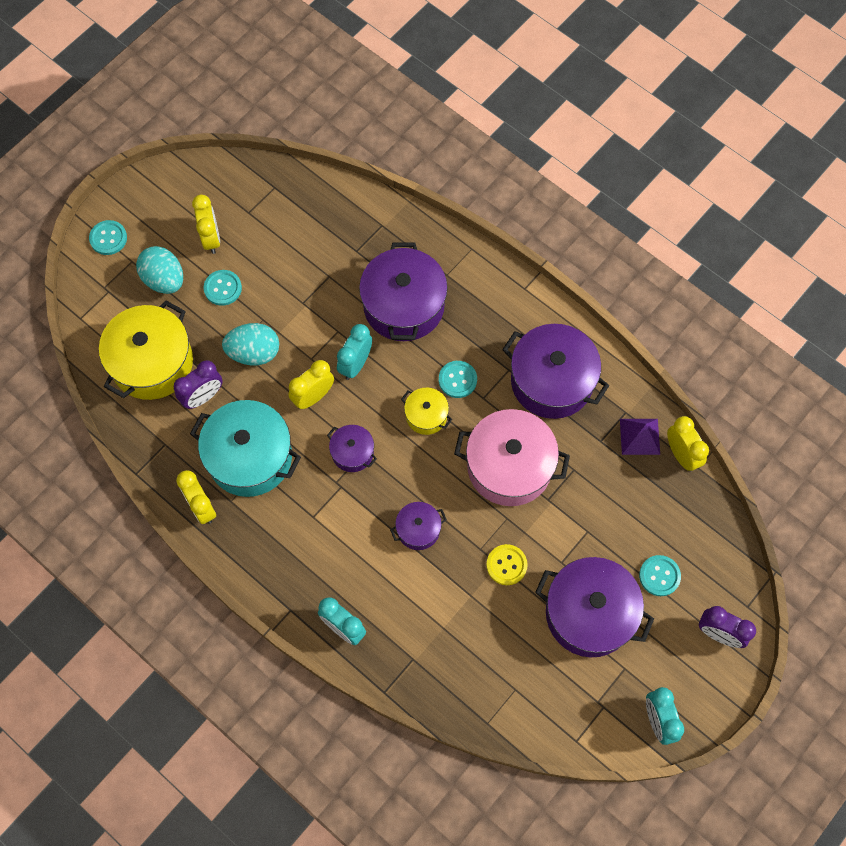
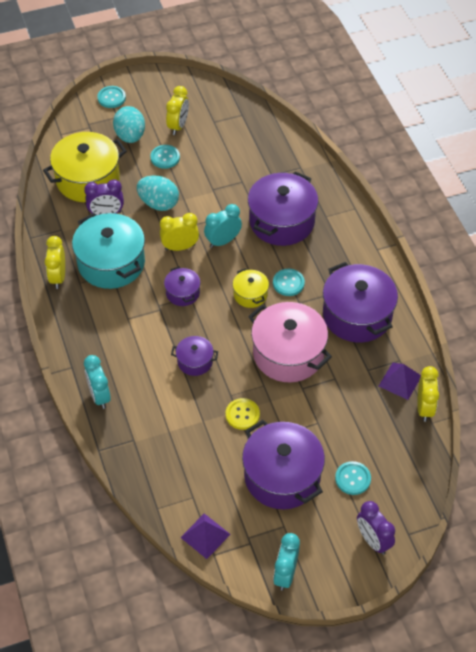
camera: 30 degrees right, 15 degrees down
(554, 725) = (205, 535): none -> purple pyramid

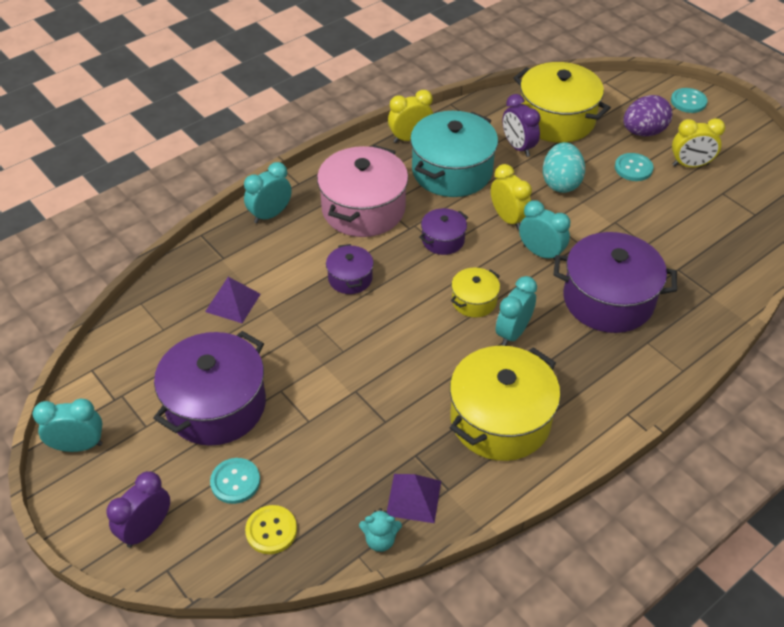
camera: 70 degrees right, 5 degrees down
(130, 136) = (643, 132): turquoise egg -> purple egg
(205, 535) = (115, 355): purple pyramid -> purple pyramid (233, 302)
(242, 414) = (292, 342): yellow button -> yellow button (271, 530)
(288, 283) = (513, 333): turquoise button -> turquoise clock
(288, 354) = (401, 362): pink pot -> pink pot (363, 209)
(357, 315) = (500, 419): purple pot -> yellow pot
(424, 408) = (380, 540): yellow clock -> turquoise teddy bear

